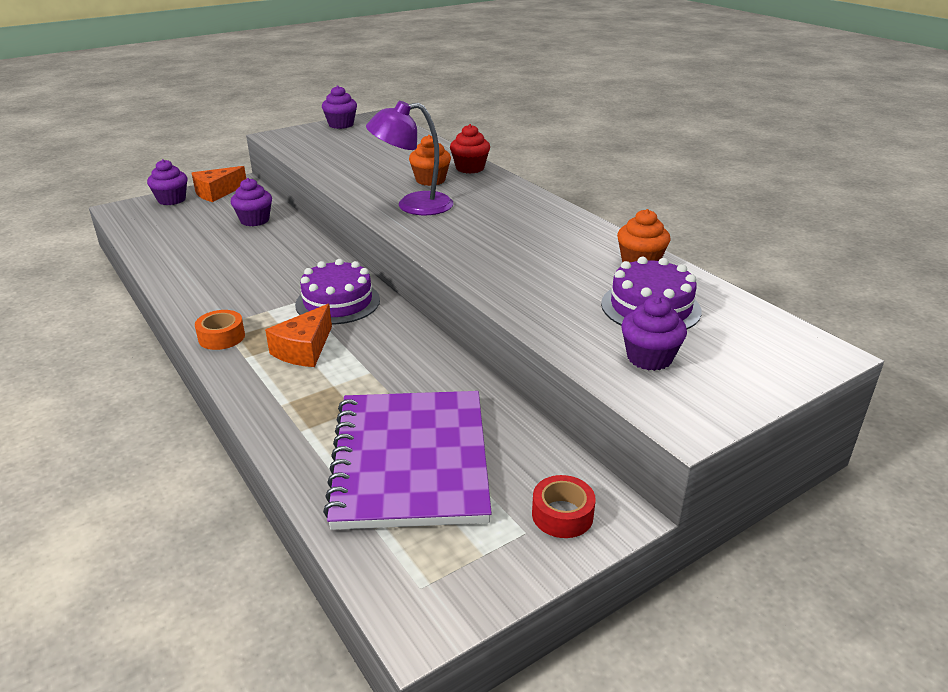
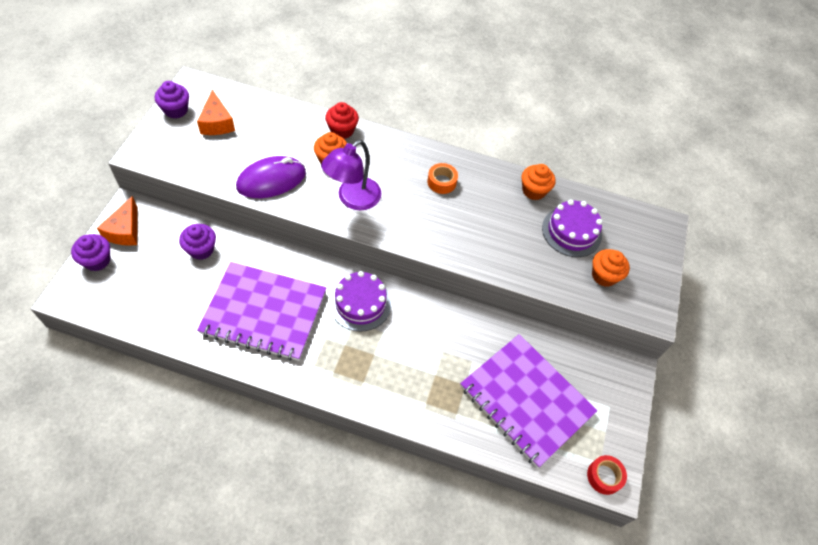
camera: 45 degrees left, 25 degrees up
(221, 337) = (327, 380): orange tape -> orange tape (441, 182)
(242, 273) = (264, 312): none -> purple notebook
(304, 349) = (388, 357): orange cheese -> orange cheese (217, 123)
(355, 175) = (271, 180): none -> purple mouse
(562, 515) = (614, 385): red tape -> red tape (604, 476)
(649, 358) = (604, 276): purple cupcake -> orange cupcake

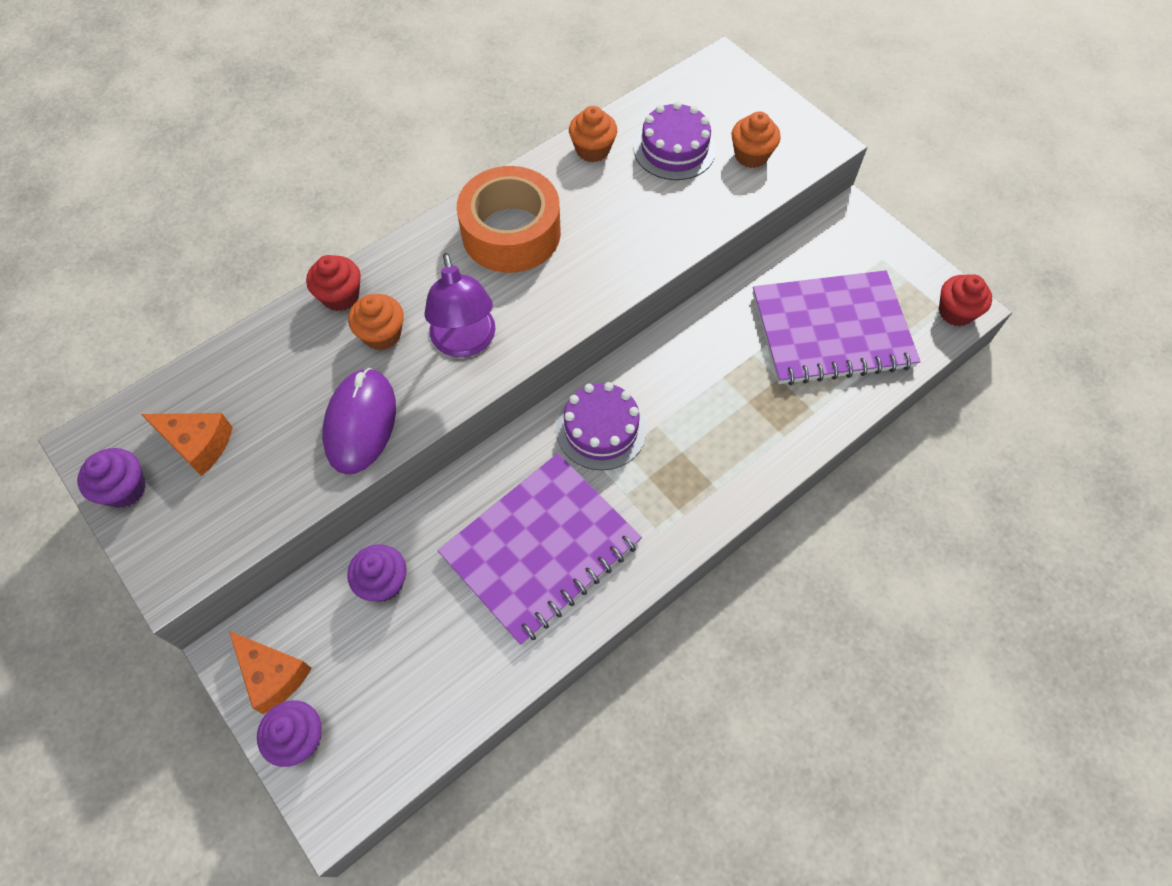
camera: 50 degrees left, 5 degrees up
(441, 182) = (511, 233): orange tape -> orange tape, size x2.27
(604, 476) = (955, 312): red tape -> red cupcake

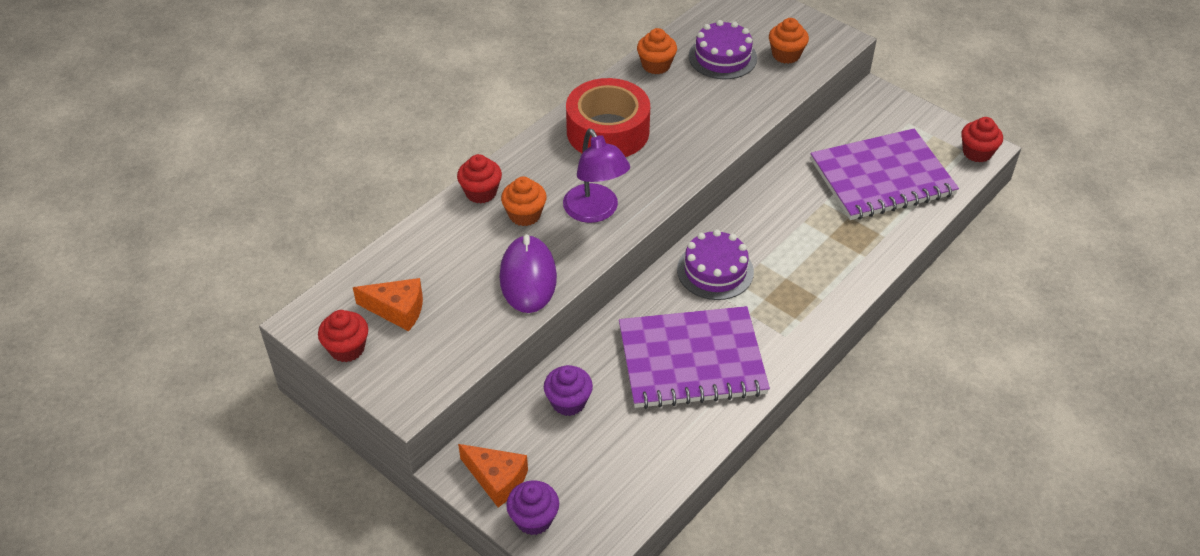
camera: 10 degrees left, 15 degrees down
(125, 489) = (347, 348): purple cupcake -> red cupcake
(511, 233) = (608, 131): orange tape -> red tape
(541, 549) = (692, 360): purple notebook -> purple notebook turned 45 degrees clockwise

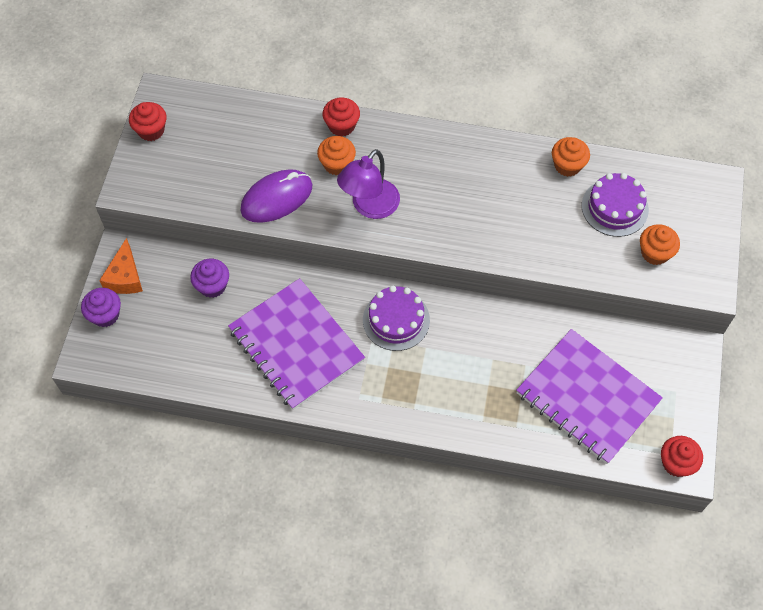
camera: 60 degrees right, 15 degrees up
(397, 310) = (200, 139): orange cheese -> none
(608, 131) = (463, 171): red tape -> none

